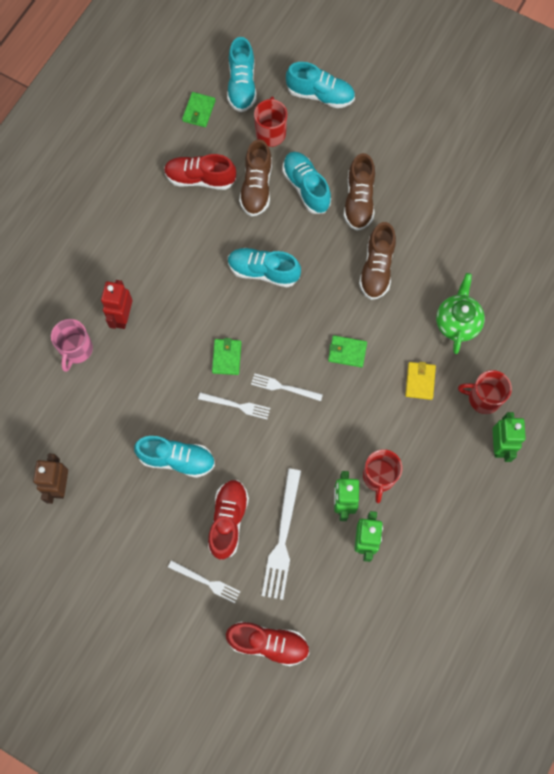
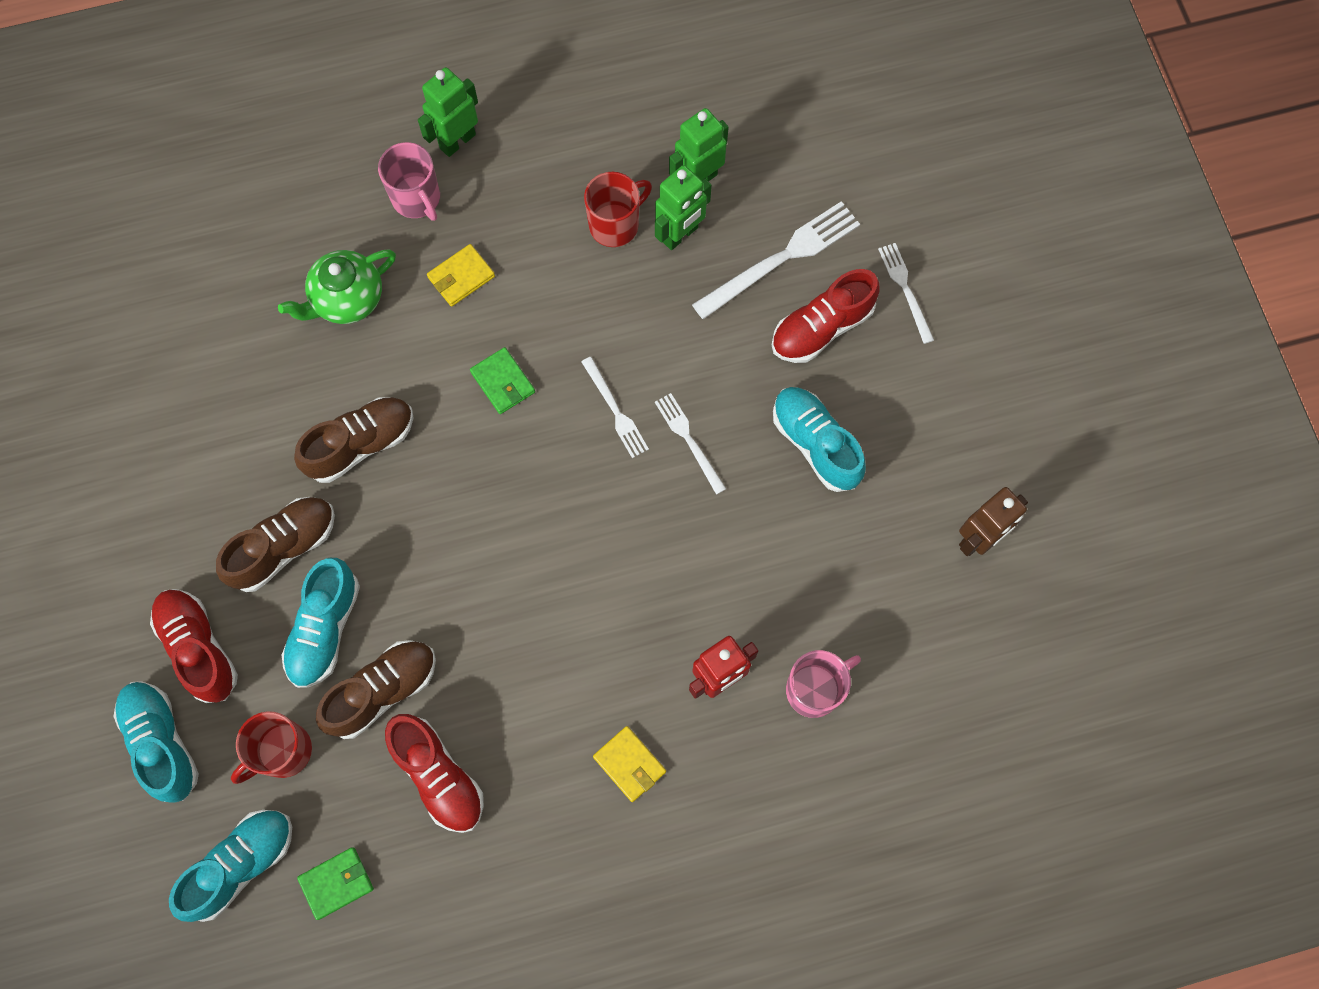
camera: 135 degrees left, 0 degrees up
(127, 251) = (629, 764): none -> yellow wallet
(226, 357) = (644, 506): green wallet -> none
(263, 271) = (493, 570): turquoise shoe -> none
(268, 643) = (896, 177): red shoe -> red shoe (199, 648)
(483, 398) = (417, 199): red mug -> pink mug

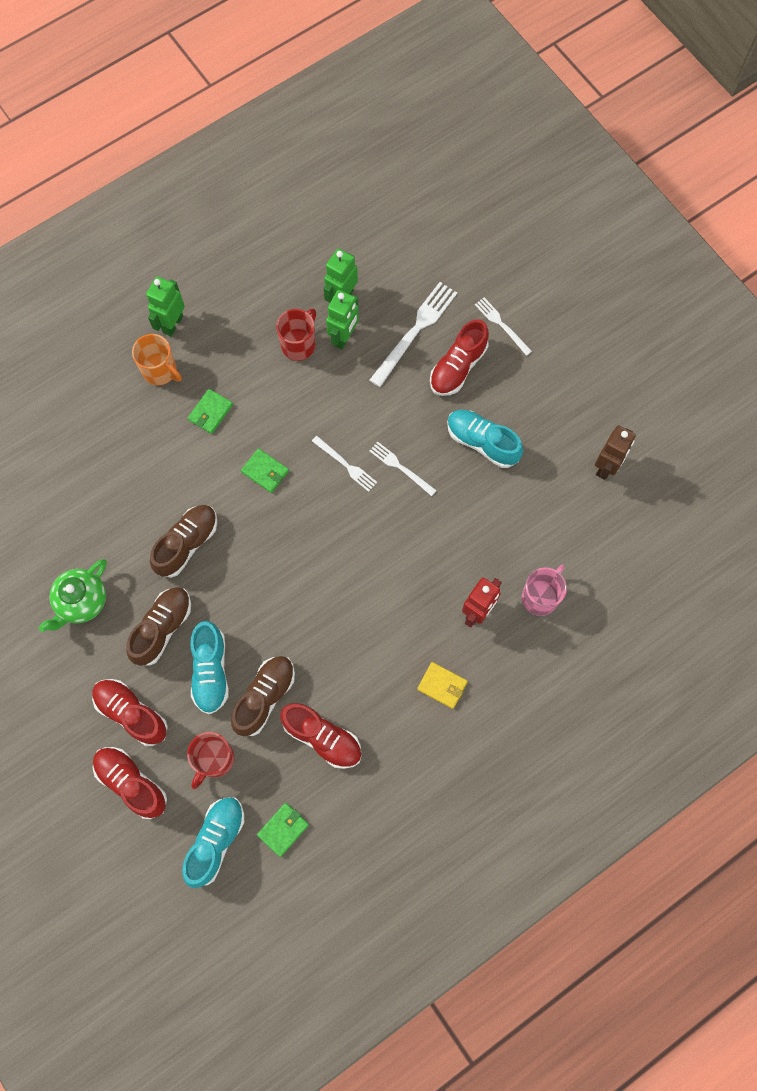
camera: 20 degrees left, 0 degrees up
(162, 743) = (131, 783): turquoise shoe -> red shoe
(347, 299) = (140, 452): green teapot -> green teapot (81, 601)
(417, 199) = (160, 371): pink mug -> orange mug
(461, 277) = (210, 412): yellow wallet -> green wallet

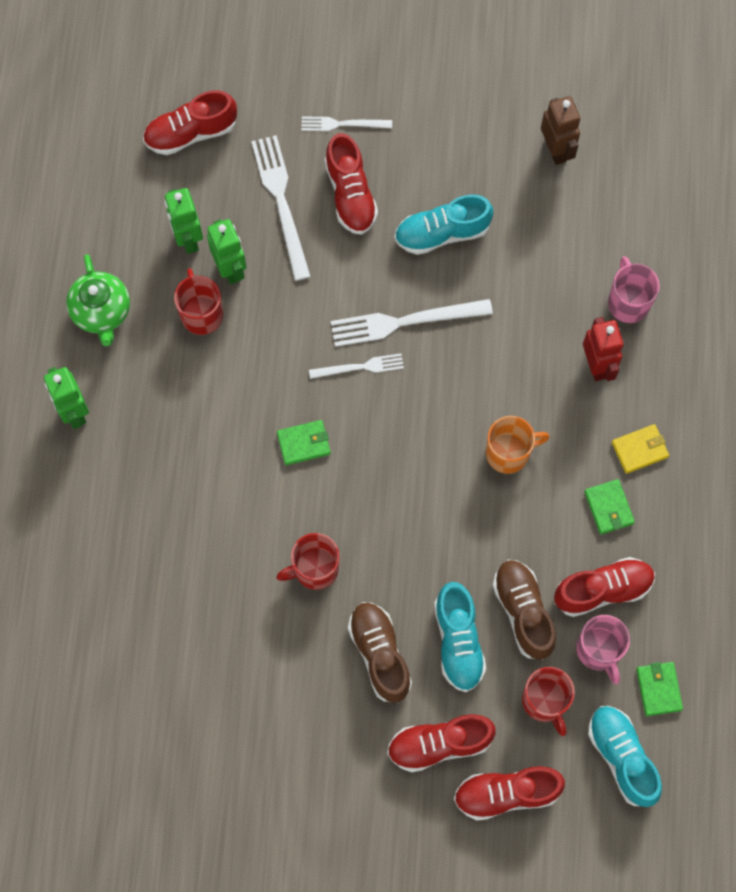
camera: 50 degrees left, 0 degrees up
(81, 601) = (289, 709): green teapot -> green teapot (101, 312)
(160, 371) = (114, 460): orange mug -> orange mug (509, 453)
(187, 544) = (314, 569): brown shoe -> red mug
(210, 412) = (199, 447): green wallet -> green wallet (609, 507)
(211, 671) = (458, 641): turquoise shoe -> turquoise shoe turned 45 degrees clockwise
(278, 768) = (599, 650): none -> pink mug
(400, 467) = (405, 322): white fork -> white fork, size x1.72
(413, 244) = (191, 133): none -> red shoe

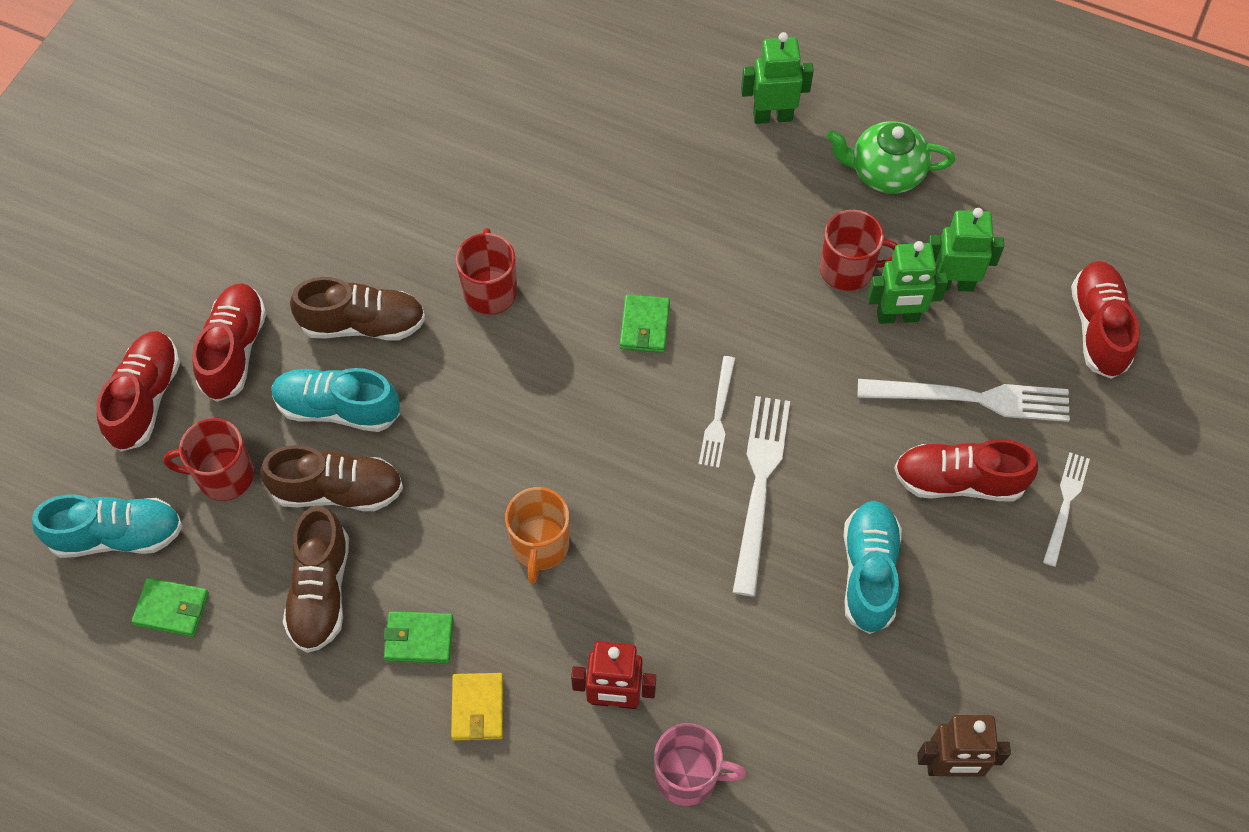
camera: 110 degrees right, 10 degrees down
(599, 650) = (251, 558): pink mug -> none
(602, 590) = (321, 591): red shoe -> brown shoe

